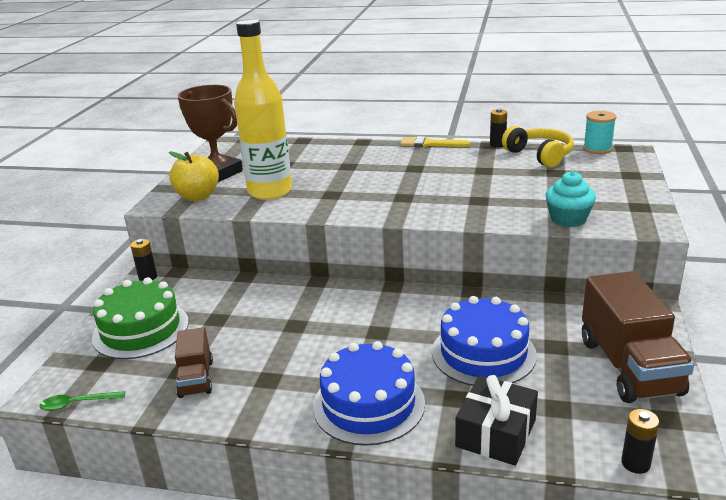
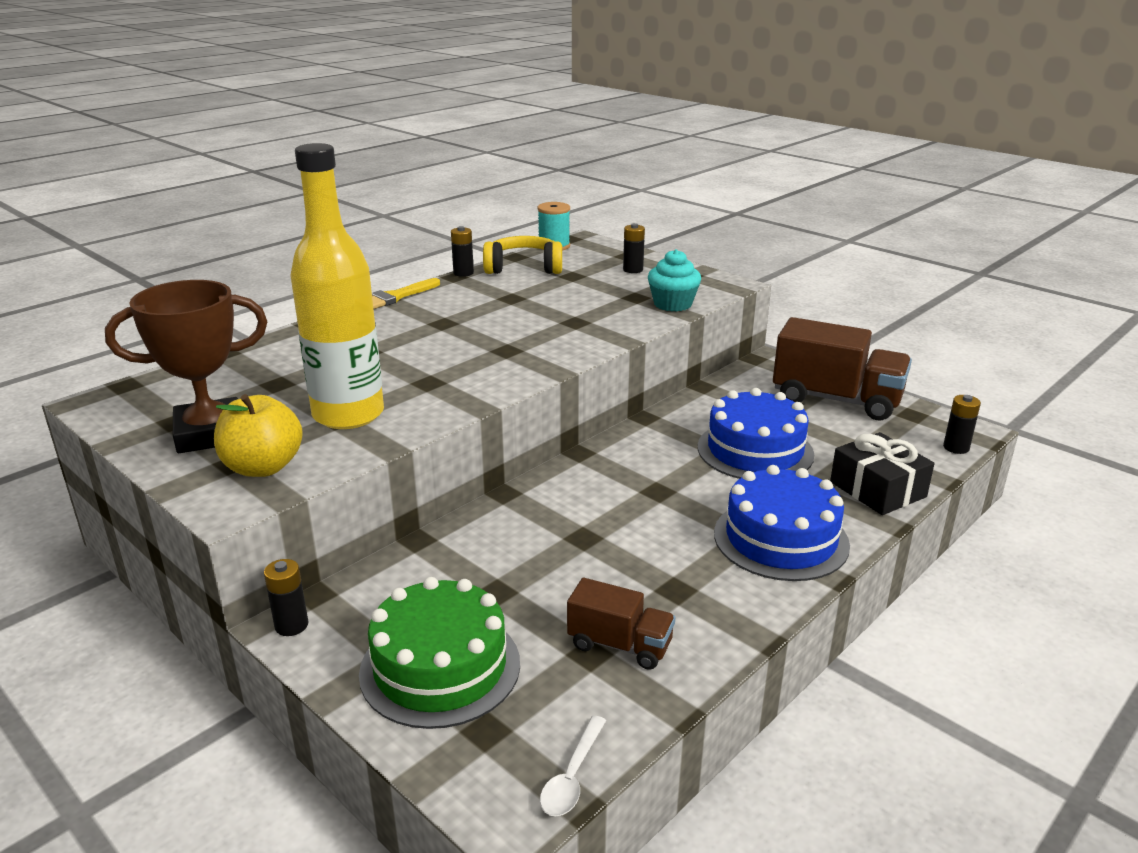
camera: 60 degrees left, 0 degrees up
(77, 404) = (572, 776): green spoon -> white spoon
(607, 185) = (633, 270): none -> black battery

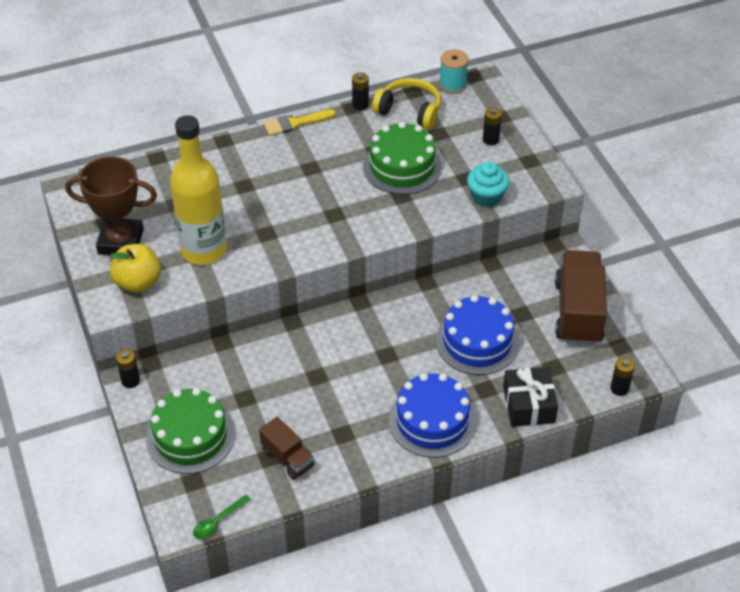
camera: 25 degrees right, 20 degrees up
(554, 302) = (402, 166): none -> green cake
(572, 776) = (218, 521): white spoon -> green spoon
(836, 400) = (578, 312): brown truck -> brown truck turned 135 degrees counterclockwise

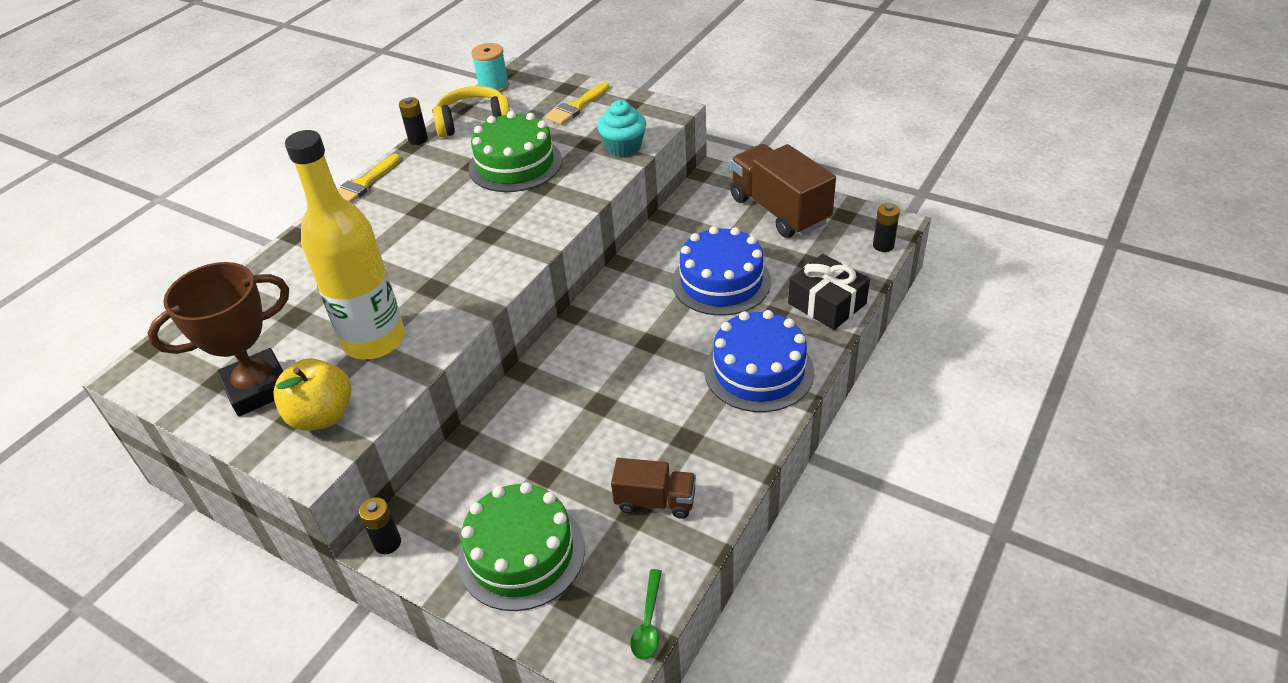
camera: 35 degrees left, 5 degrees down
(490, 140) = (576, 107): black battery -> yellow brush

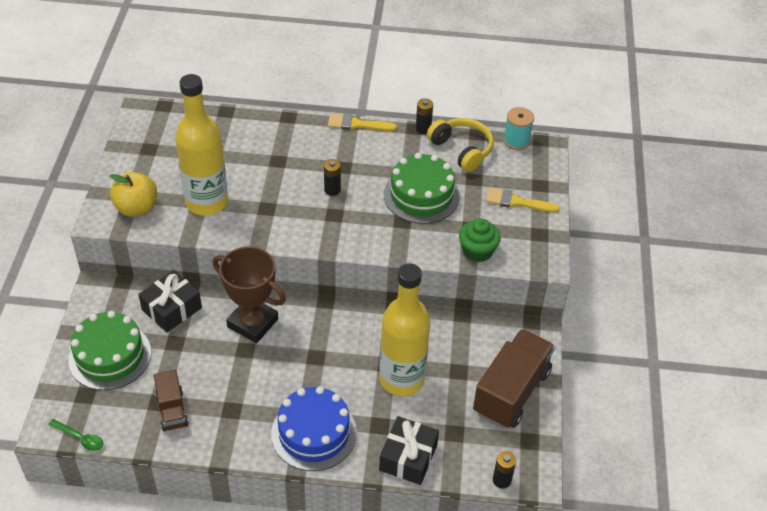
camera: 60 degrees right, 5 degrees up
(258, 388) = (148, 169): brown trophy -> brown trophy (253, 323)
(387, 543) = (97, 289): black battery -> black battery (332, 190)
(484, 463) = (171, 309): none -> black gift
(623, 147) = (477, 251): turquoise cupcake -> green cupcake
(648, 622) = (80, 438): green spoon -> green spoon turned 135 degrees counterclockwise
(721, 281) = (401, 379): blue cake -> yellow bottle

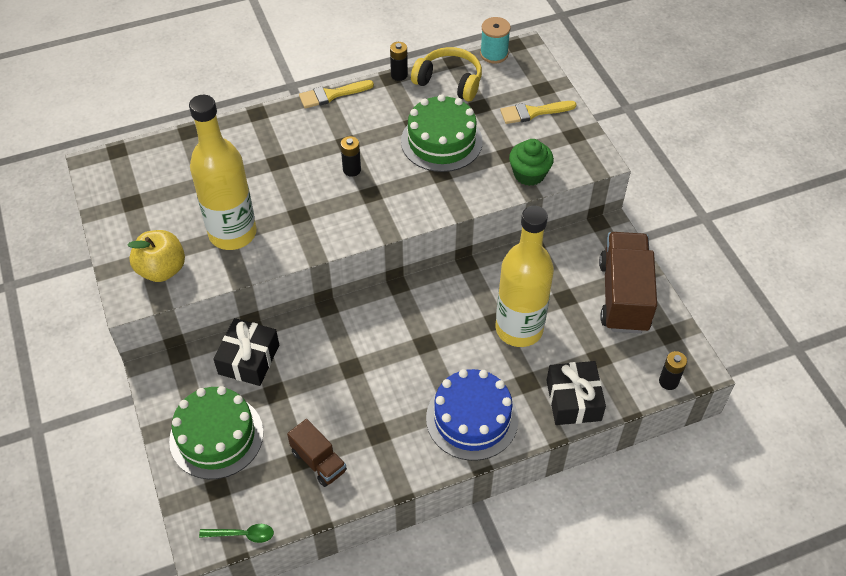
camera: 25 degrees left, 5 degrees up
(253, 323) = (341, 337): brown trophy -> none

